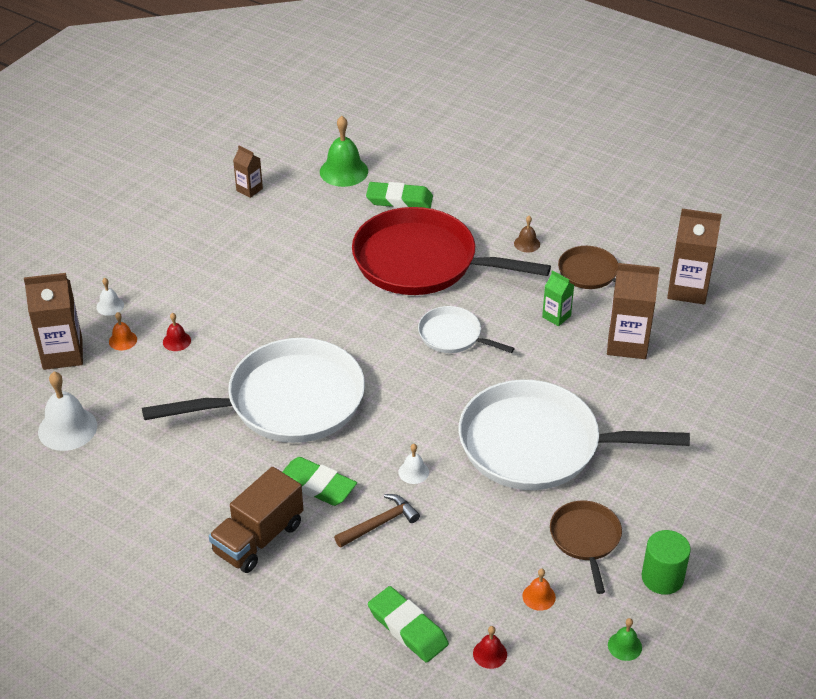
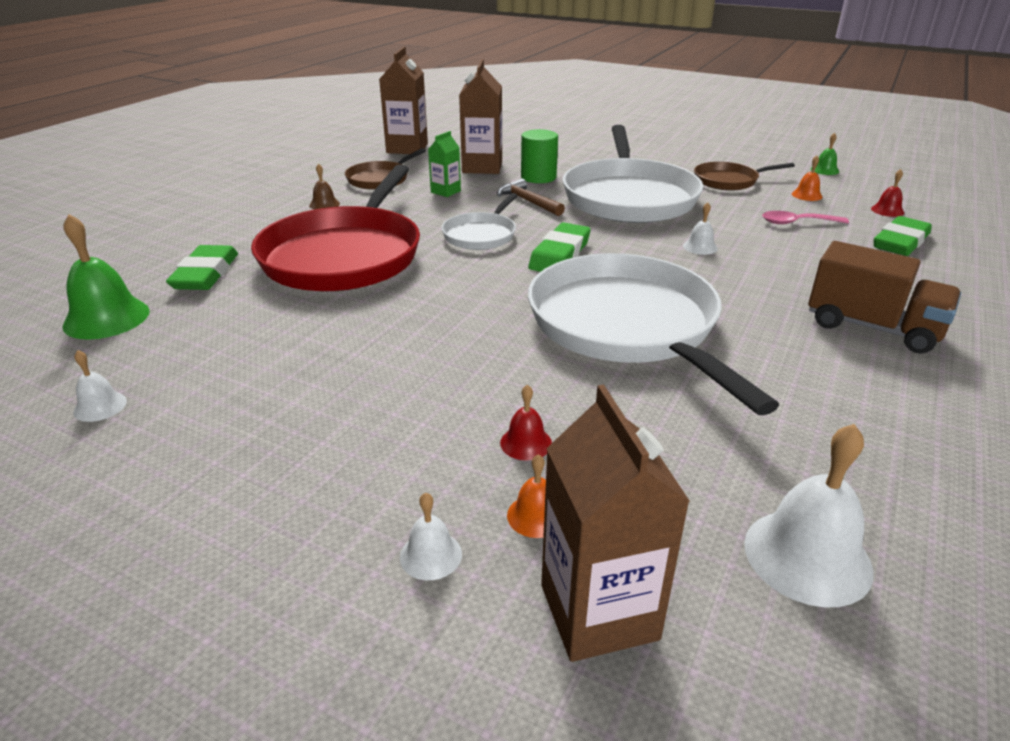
camera: 95 degrees left, 10 degrees down
(249, 189) = (100, 406): brown carton -> white bell
(317, 485) = (758, 297): green eraser -> green eraser (560, 254)
(380, 523) = (784, 260): brown hammer -> brown hammer (528, 201)
(462, 561) = (797, 223): none -> pink spoon
(662, 578) = (746, 160): green cylinder -> green cylinder (538, 177)

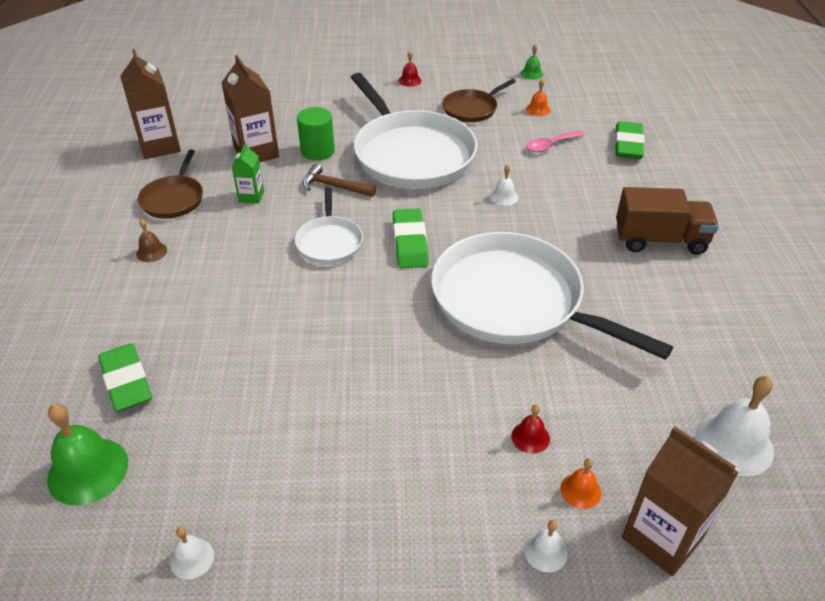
camera: 30 degrees left, 10 degrees up
(344, 255) = (234, 310): red pan -> none
(887, 210) = (600, 111): red bell -> red bell (410, 80)

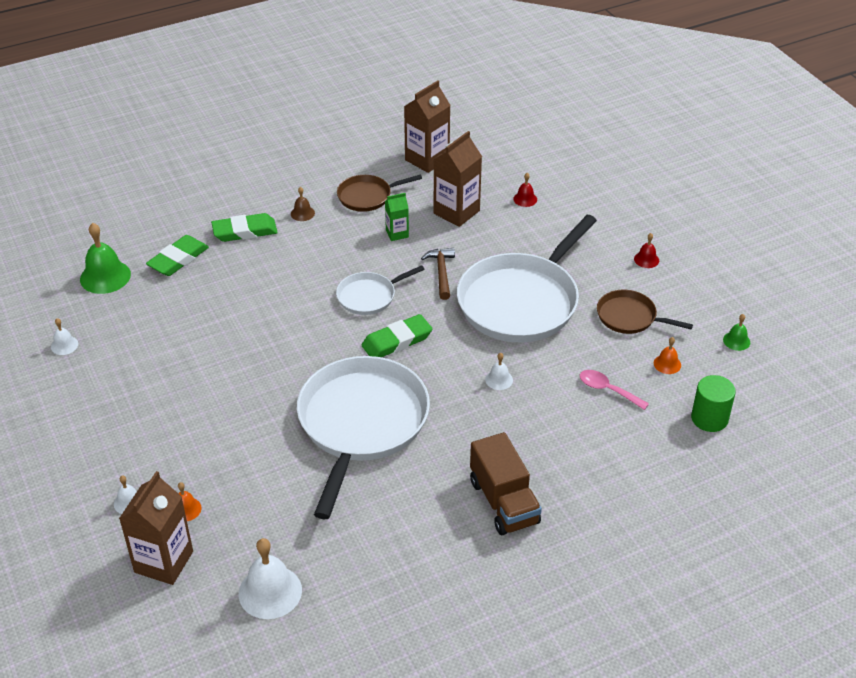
camera: 65 degrees right, 0 degrees up
(317, 151) = (484, 245): green cylinder -> green cylinder (709, 418)
(530, 437) = (222, 470): red bell -> red bell (525, 199)
(628, 145) = (653, 447): green eraser -> green eraser (245, 231)

